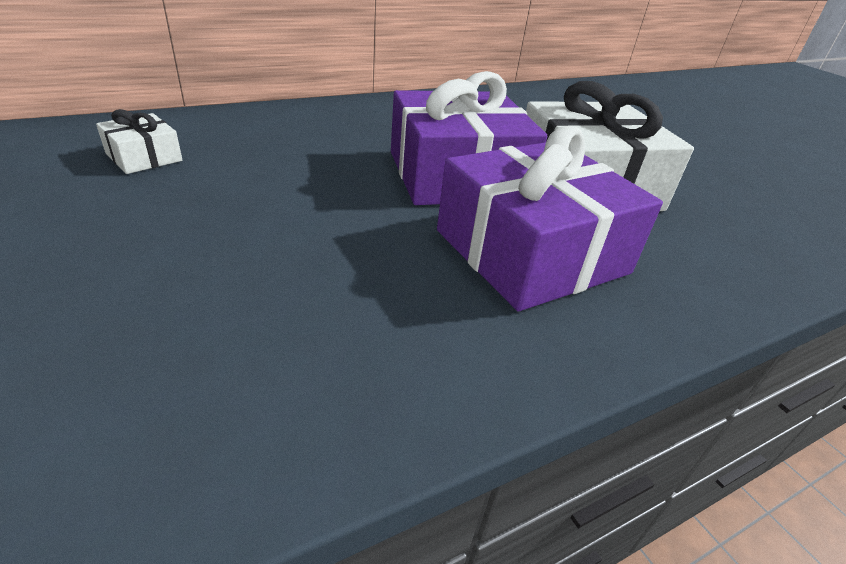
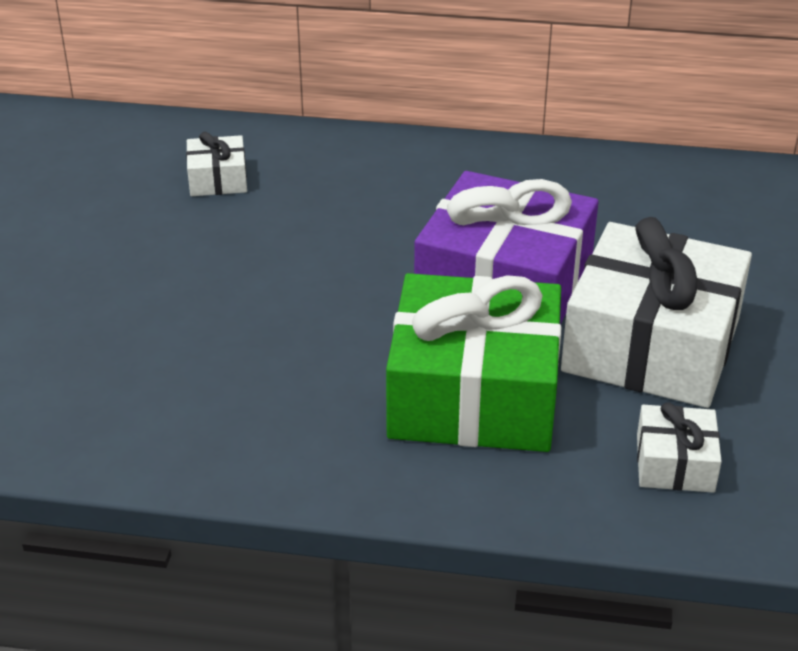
camera: 40 degrees right, 0 degrees up
(531, 251) = (474, 394): purple gift -> green gift
(701, 250) = (675, 463): none -> white gift

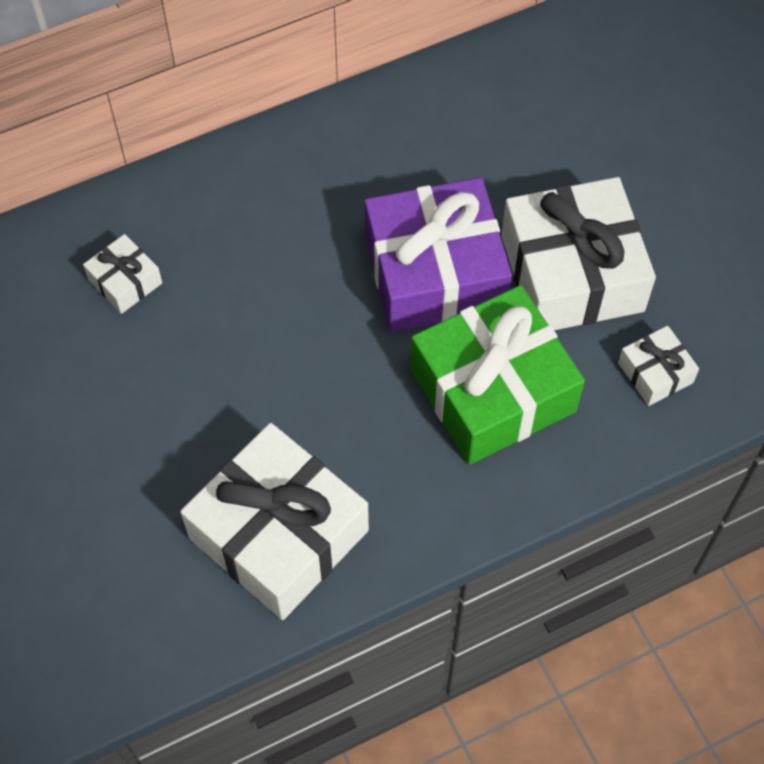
camera: 35 degrees left, 25 degrees up
(144, 399) = (278, 534): none -> white gift

